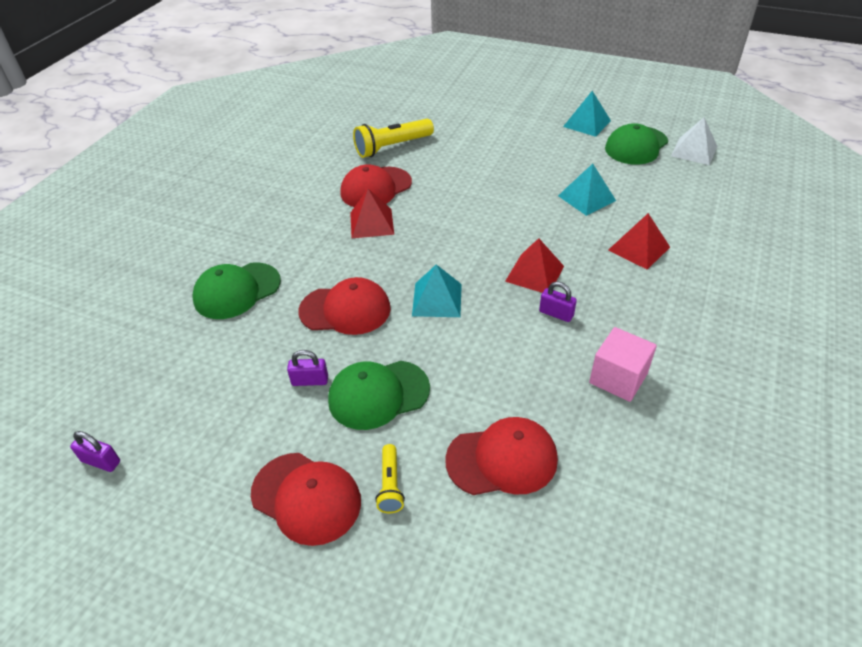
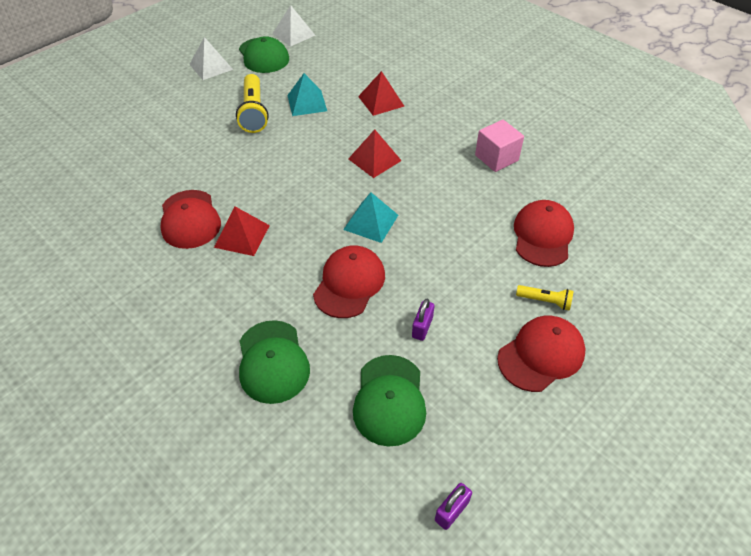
camera: 70 degrees left, 5 degrees up
(378, 394) = (457, 286): green cap -> green cap (389, 400)
(392, 147) = (132, 190): yellow flashlight -> yellow flashlight (254, 112)
(556, 313) = (423, 164): purple padlock -> none
(587, 123) = (211, 67): turquoise pyramid -> white pyramid

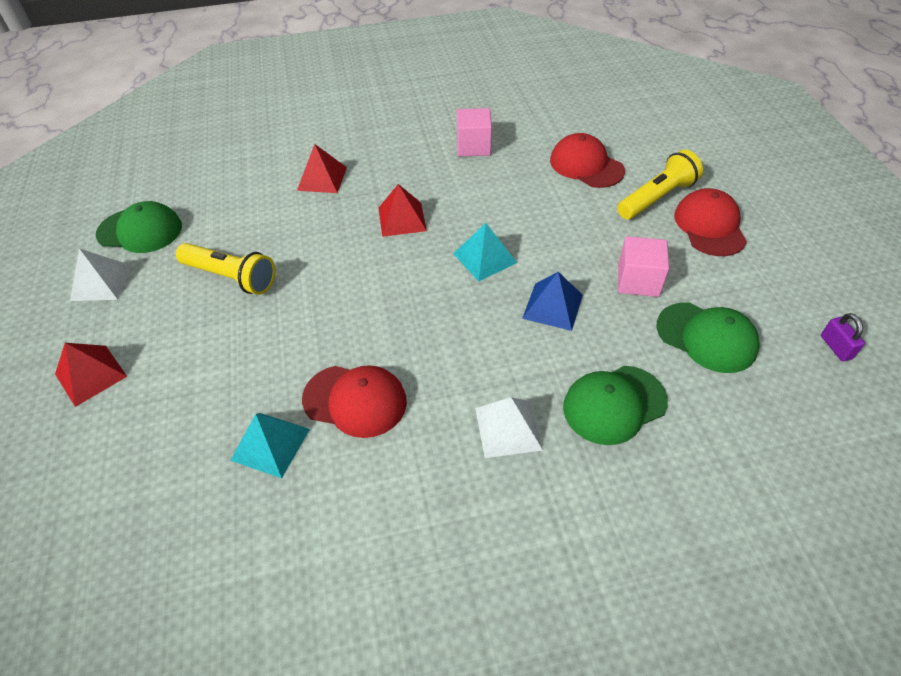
camera: 55 degrees left, 0 degrees up
(242, 236) = (422, 363): red pyramid -> red pyramid (91, 375)
(273, 361) = (614, 404): green cap -> green cap turned 135 degrees clockwise
(293, 34) = (133, 192): white pyramid -> white pyramid (508, 428)
(307, 103) = (264, 230): turquoise pyramid -> turquoise pyramid (270, 444)
(349, 283) = (552, 306): red cap -> blue pyramid
(422, 327) = (638, 281): purple padlock -> pink cube
(545, 301) = (656, 198): yellow flashlight -> yellow flashlight, size x1.87

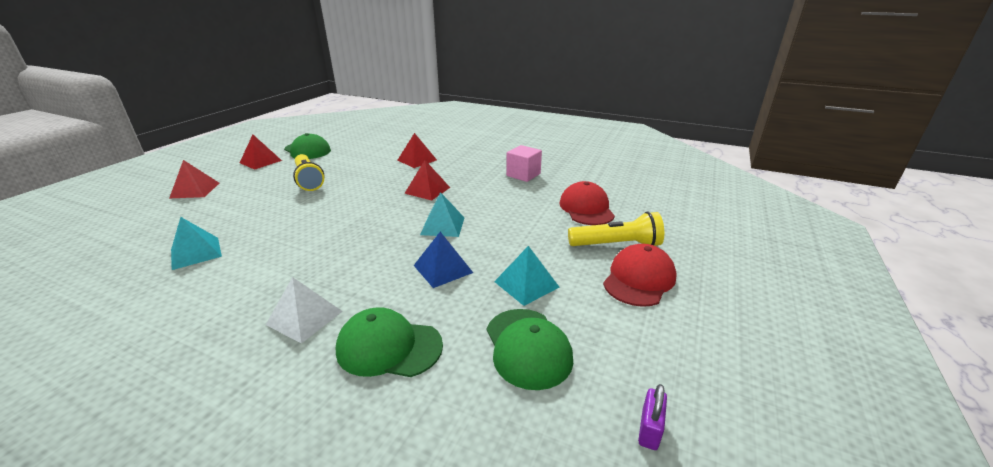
camera: 35 degrees right, 20 degrees down
(101, 282) = (260, 161): white pyramid -> red pyramid
(355, 400) = (262, 256): red cap -> none
(638, 281) = (526, 284): pink cube -> turquoise pyramid

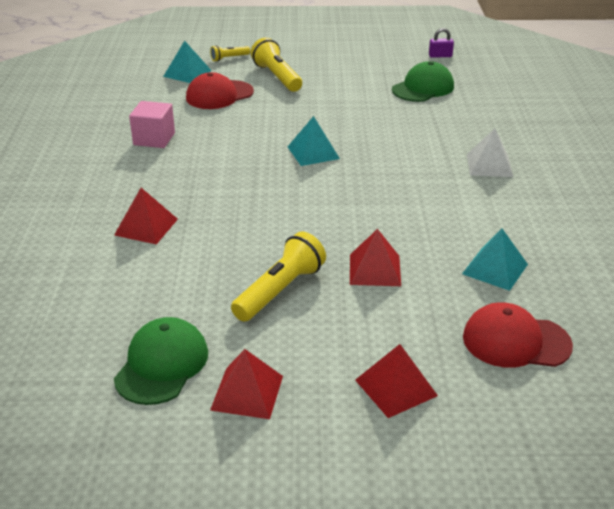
camera: 115 degrees left, 5 degrees up
(389, 347) = (473, 126): green cap -> none
(427, 190) = (241, 186): red pyramid -> red pyramid (375, 270)
(443, 269) = (378, 133): blue pyramid -> none
(526, 284) = (363, 99): turquoise pyramid -> turquoise pyramid (187, 73)
(639, 279) = (318, 66): red cap -> red cap (516, 341)
(679, 229) = (229, 58): none -> yellow flashlight

